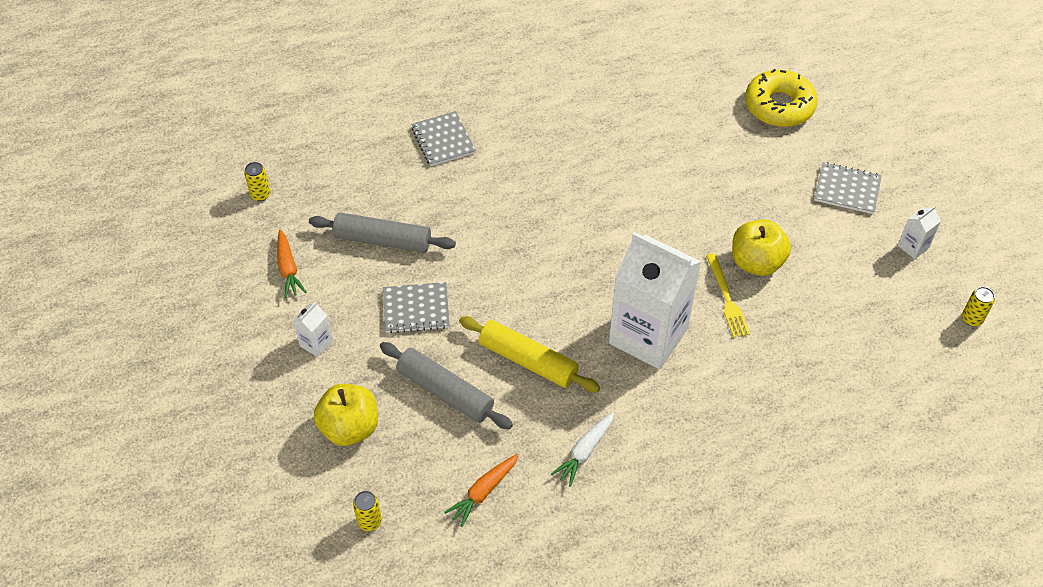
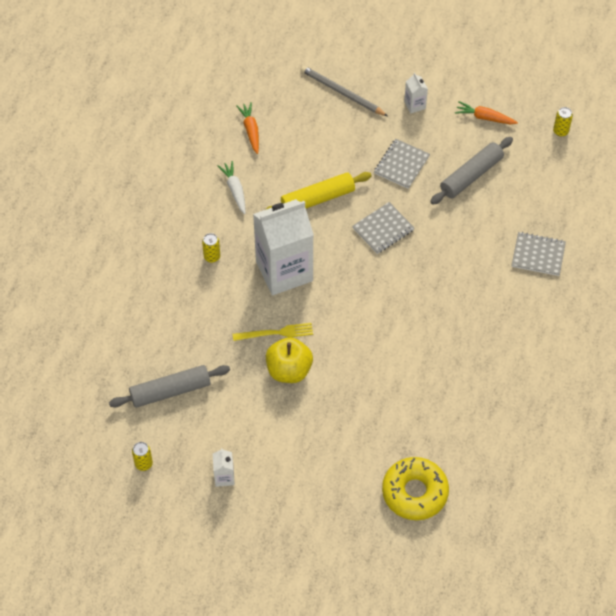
camera: 125 degrees right, 5 degrees up
(349, 428) = (342, 93): yellow apple -> grey pencil
(369, 521) = (276, 74): yellow can -> yellow can (212, 256)
(445, 391) = (329, 148): grey rolling pin -> grey rolling pin (170, 391)
(727, 298) = (276, 333): yellow fork -> yellow fork turned 150 degrees clockwise
(847, 189) = (303, 475): grey notebook -> grey notebook (383, 229)

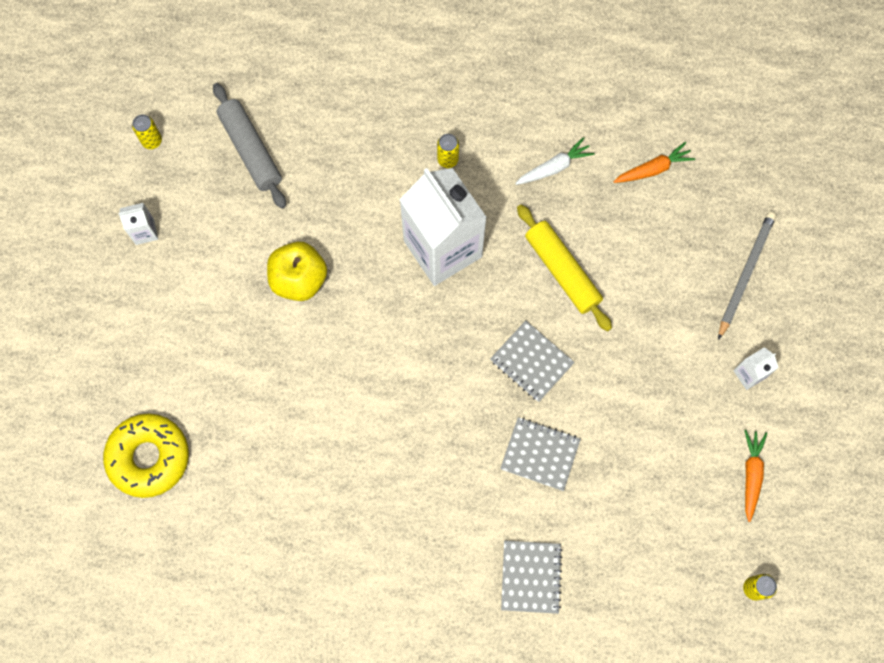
camera: 80 degrees right, 15 degrees up
(276, 333) = (350, 255): yellow fork -> none
(401, 165) = (642, 370): grey notebook -> grey notebook (540, 454)
(471, 176) = (645, 468): grey rolling pin -> none

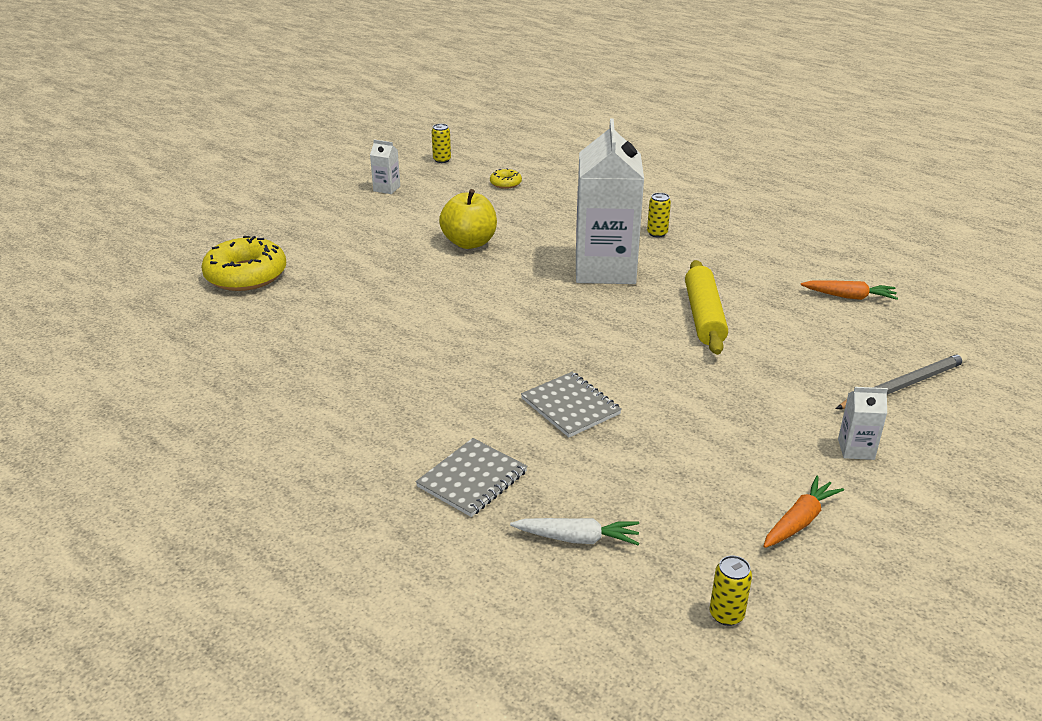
camera: 35 degrees right, 40 degrees down
(250, 150) = (505, 183): grey rolling pin -> yellow donut
(531, 362) = (621, 352): grey notebook -> none
(554, 167) = (750, 266): white carrot -> white carrot (577, 538)

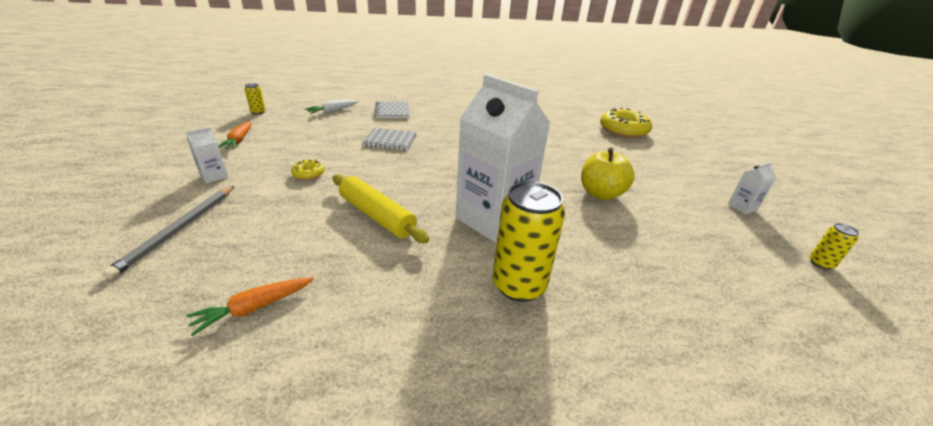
camera: 130 degrees right, 0 degrees up
(505, 183) = (725, 267): yellow donut -> yellow donut (308, 174)
(657, 233) = (519, 285): yellow can -> yellow can, size x2.15

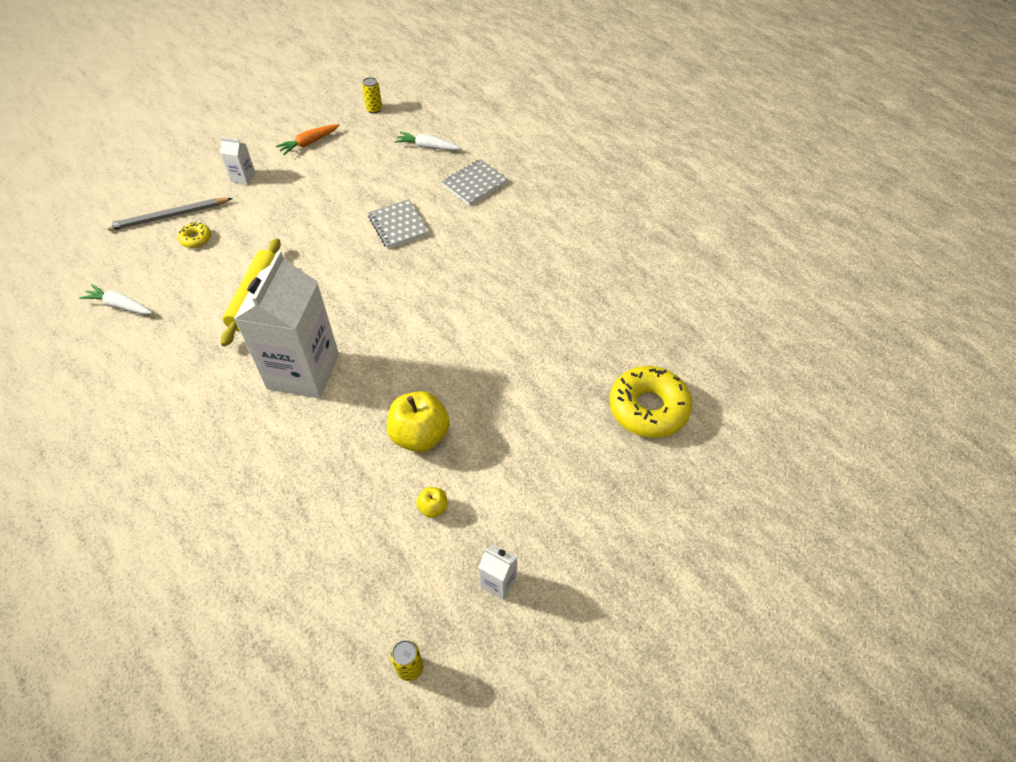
camera: 60 degrees right, 20 degrees up
(254, 308) = (120, 305): orange carrot -> white carrot
(308, 174) = (288, 219): yellow donut -> yellow donut (196, 239)
(519, 285) = (219, 426): yellow can -> none
(671, 209) = (433, 508): none -> yellow apple

